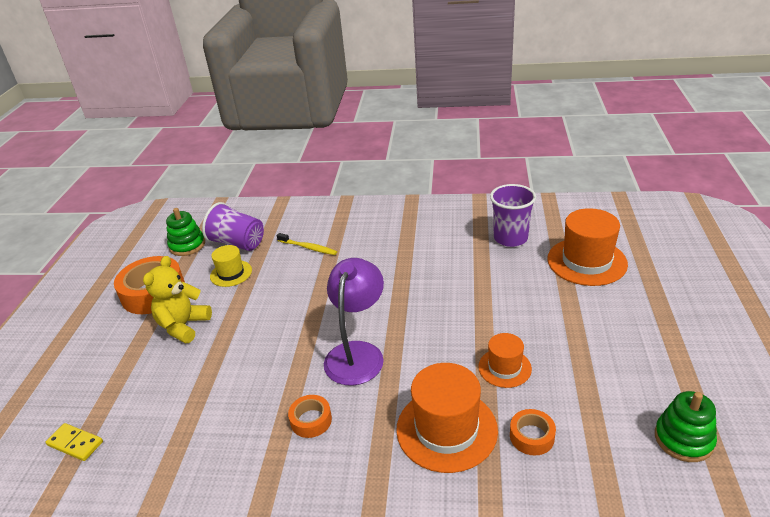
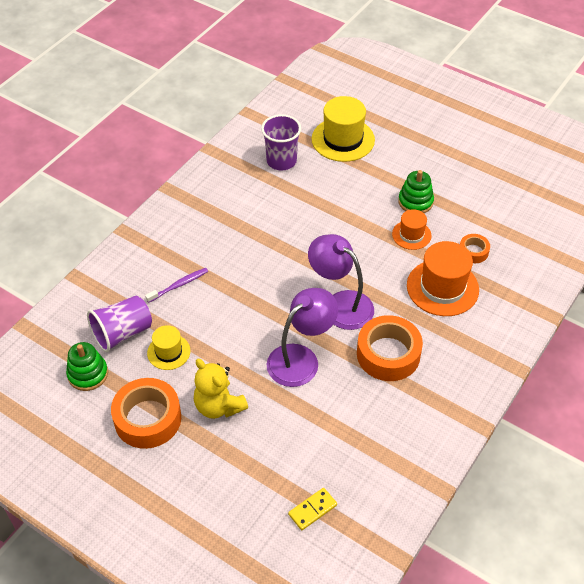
camera: 65 degrees left, 15 degrees up
(267, 354) = (301, 358): none -> purple lamp
(308, 248) = (179, 285): yellow toothbrush -> purple toothbrush
(311, 420) = (388, 354): orange tape -> orange tape, size x1.96
(586, 261) = (343, 139): orange hat -> yellow hat
(683, 439) = (515, 192): green stacking toy -> green stacking toy (415, 202)

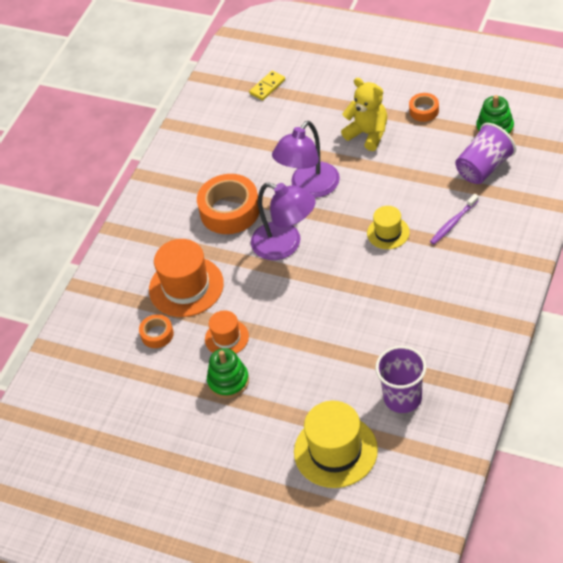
camera: 175 degrees right, 0 degrees up
(148, 419) = (424, 111): orange tape -> orange tape, size x0.51
(168, 352) = (432, 163): yellow hat -> yellow hat (388, 233)

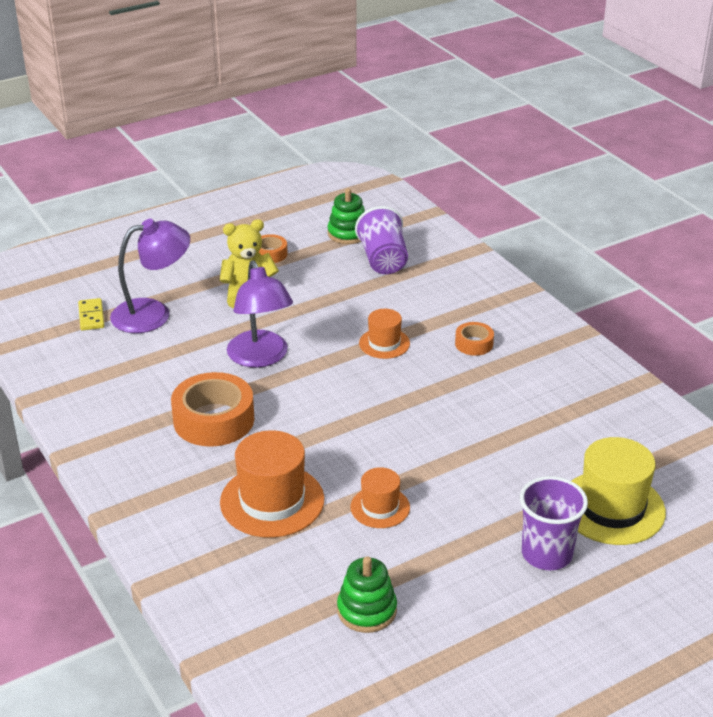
camera: 60 degrees left, 15 degrees down
(157, 334) = (309, 556): orange tape -> orange tape (474, 344)
(228, 381) = (439, 535): green stacking toy -> green stacking toy (367, 610)
(285, 245) = (311, 408): purple lamp -> purple lamp (153, 314)
(388, 233) = (384, 343): yellow hat -> orange hat
(402, 398) = (592, 434): purple cup -> purple cup (546, 554)
(453, 223) = (423, 305): purple toothbrush -> none

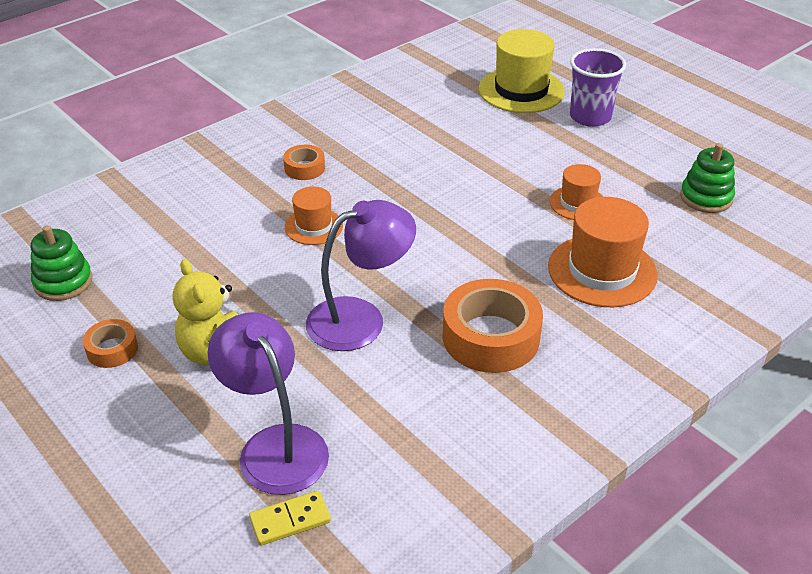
camera: 100 degrees left, 5 degrees up
(383, 260) = (133, 245): purple cup -> none

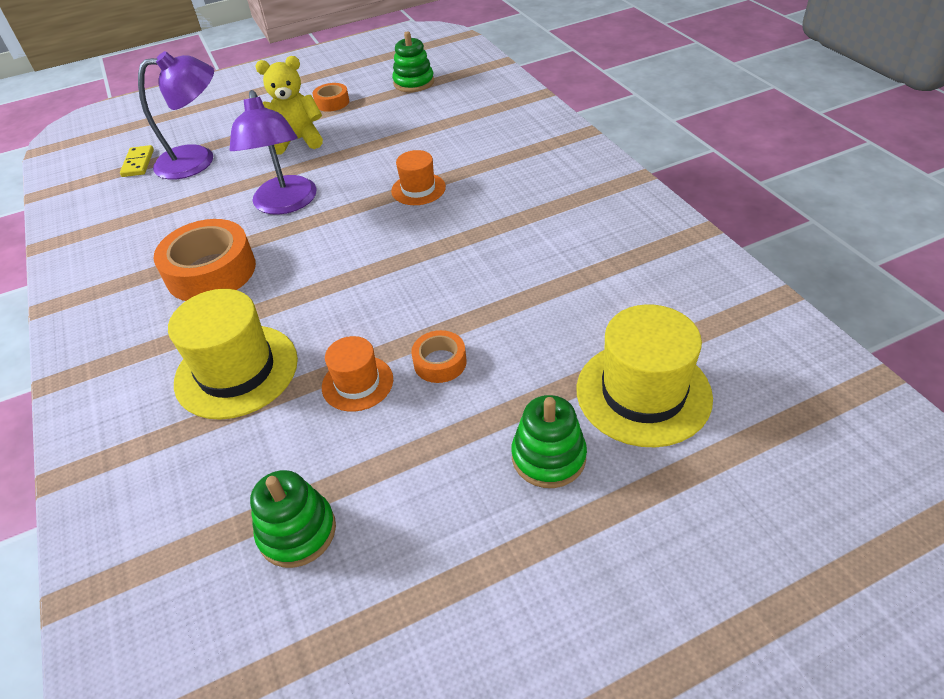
camera: 110 degrees right, 5 degrees up
(304, 168) = (514, 189): orange tape -> orange tape (440, 362)
(590, 117) = (548, 457): purple cup -> green stacking toy
(602, 271) = (236, 371): orange hat -> yellow hat

